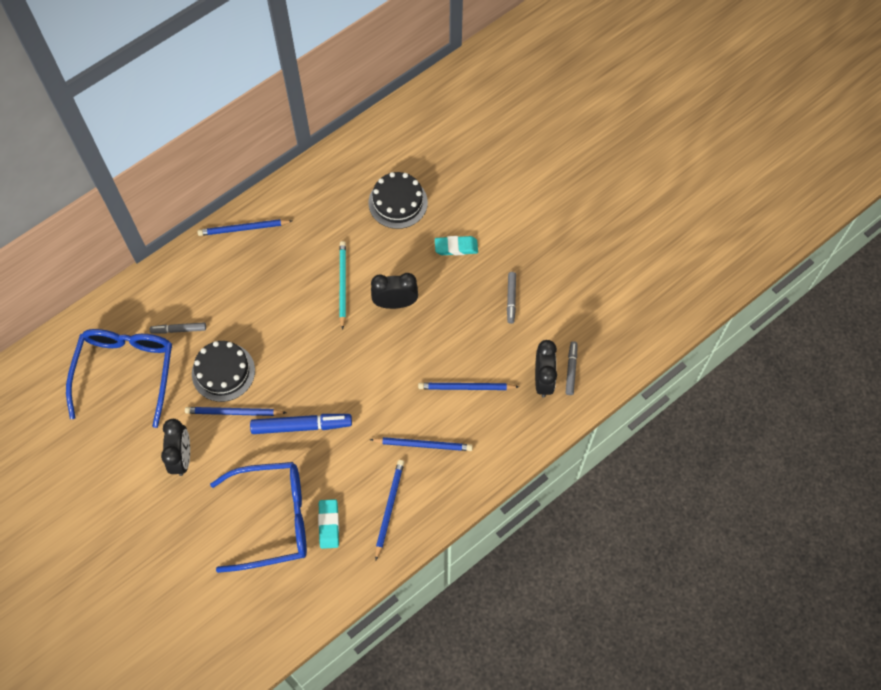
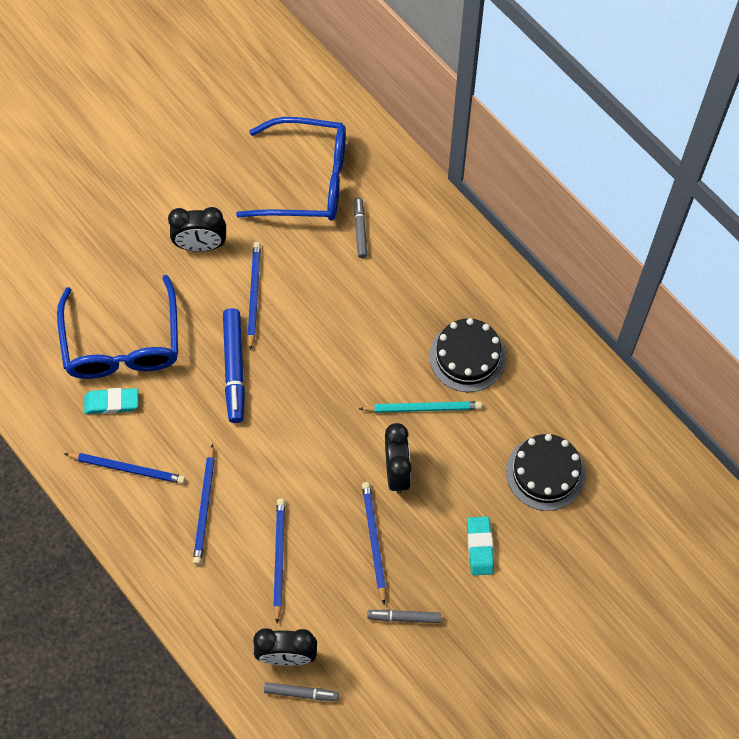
camera: 90 degrees right, 0 degrees up
(223, 372) = (305, 280): black cake -> black cake (467, 356)
(243, 229) = (499, 290): blue pencil -> blue pencil (374, 541)

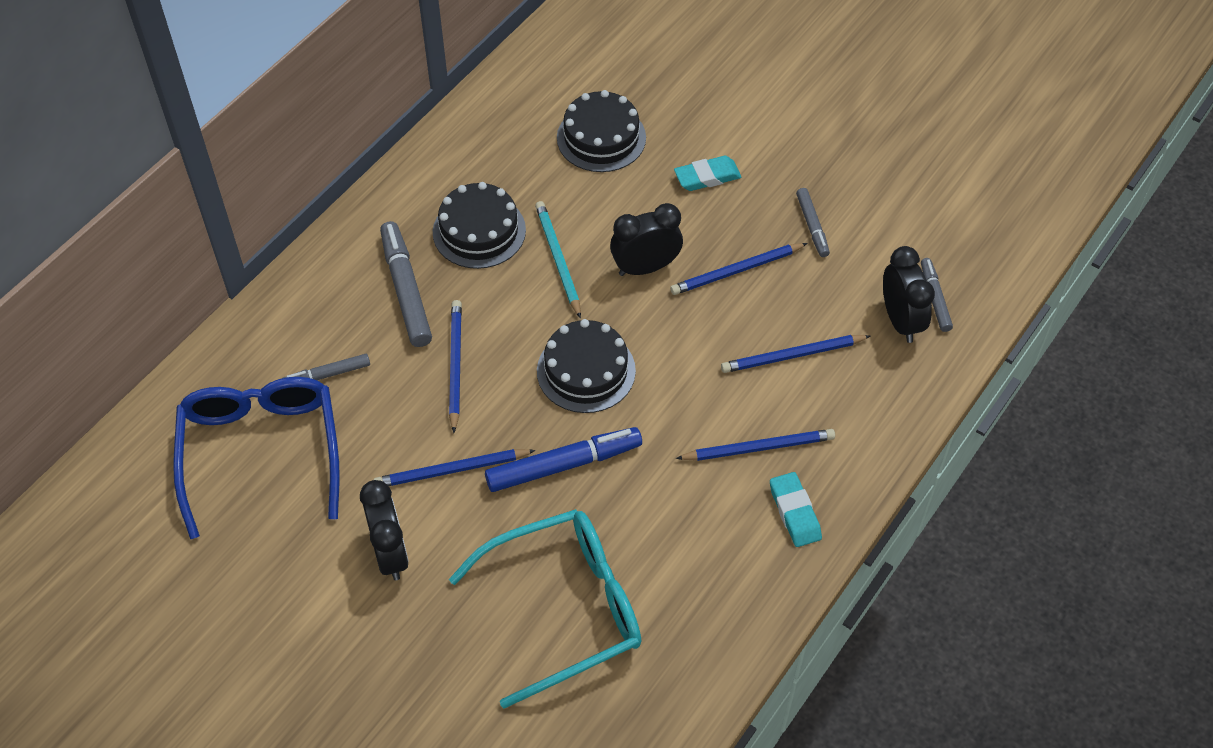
camera: 105 degrees left, 10 degrees down
(111, 403) = (656, 595): turquoise eraser -> turquoise eraser (794, 512)
(122, 342) = (563, 609): blue glasses -> turquoise glasses
(127, 468) = (740, 548): blue pencil -> blue pencil (455, 365)
(311, 403) = (586, 371): none -> black cake
(423, 294) = (406, 290): none -> grey marker

